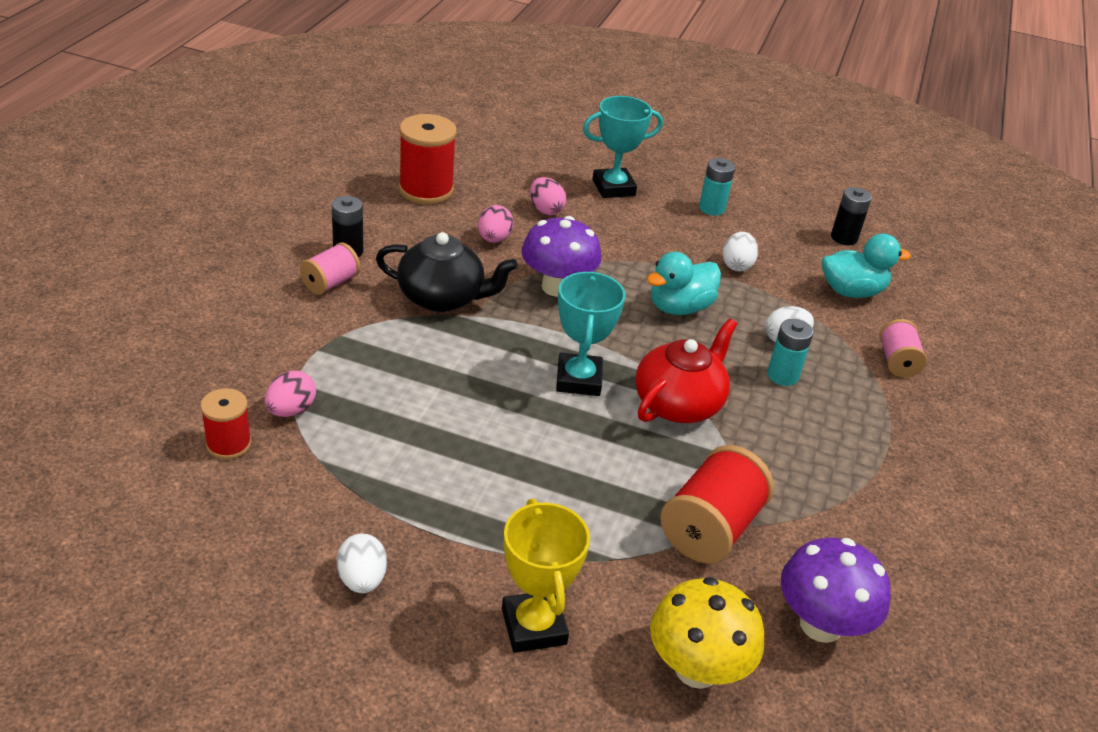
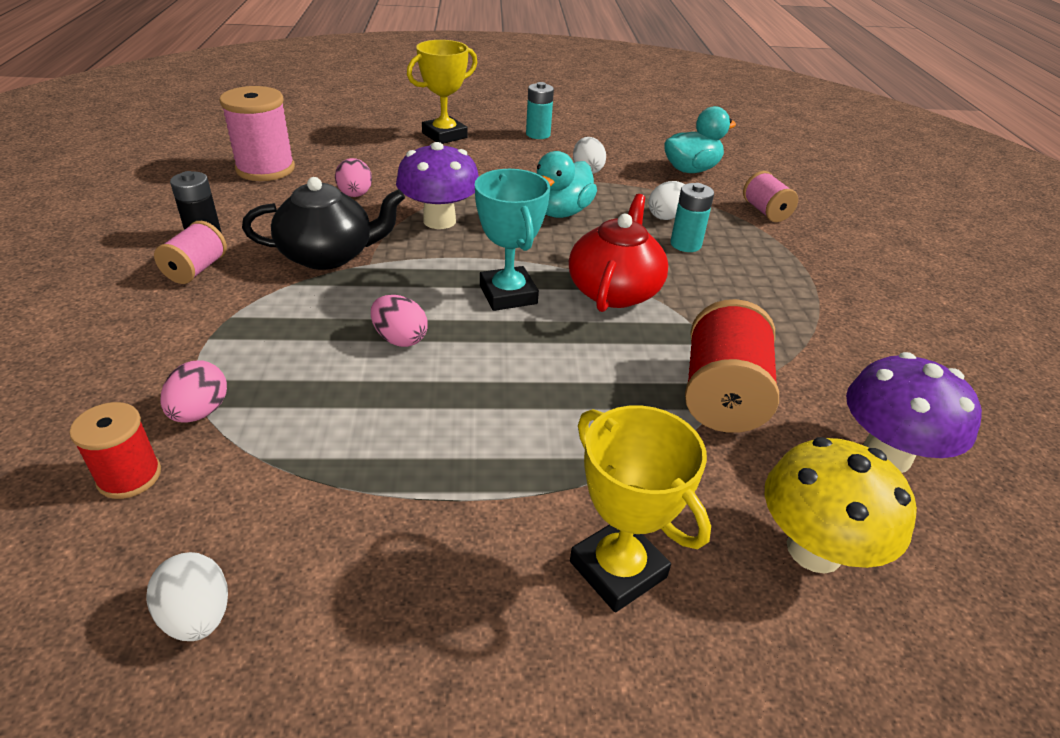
camera: 20 degrees left, 0 degrees up
(362, 579) = (381, 590): white egg -> white egg (198, 616)
(426, 190) = (265, 169): red spool -> pink spool
(545, 210) = (392, 163): pink egg -> pink egg (400, 339)
(613, 188) = (444, 135): turquoise trophy -> yellow trophy
(844, 238) = (656, 134): black battery -> none

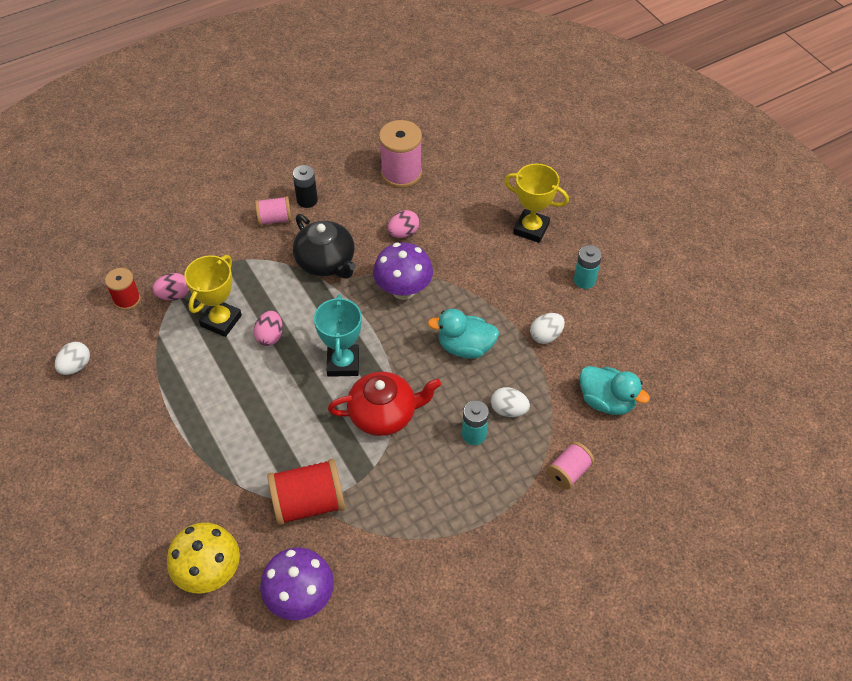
camera: 65 degrees right, 15 degrees up
(508, 294) = (343, 363): turquoise trophy -> turquoise trophy turned 45 degrees counterclockwise
(618, 569) = (160, 494): yellow trophy -> yellow trophy (221, 321)

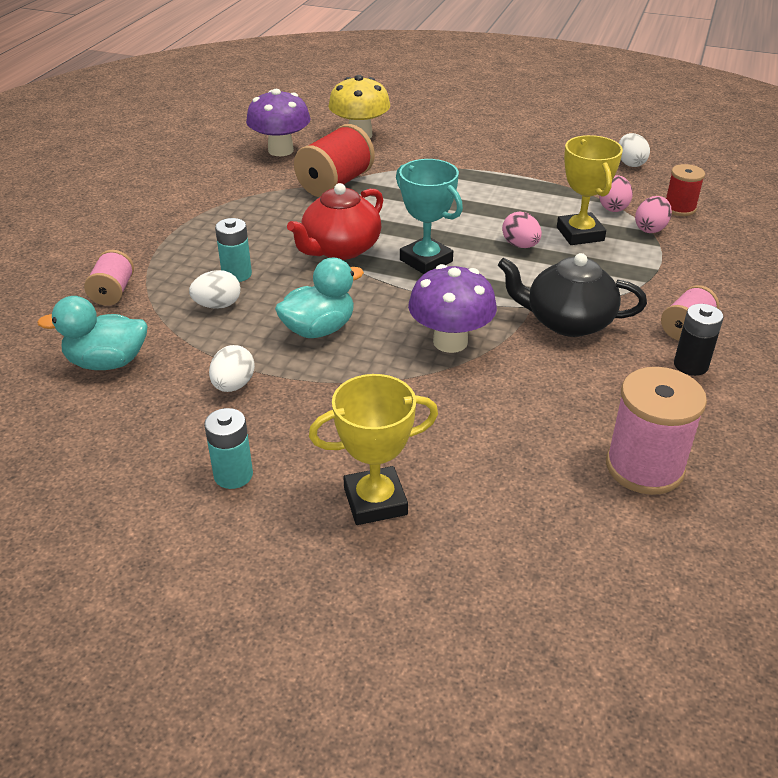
camera: 140 degrees right, 15 degrees down
(403, 233) = (532, 396): pink egg -> pink egg (613, 207)

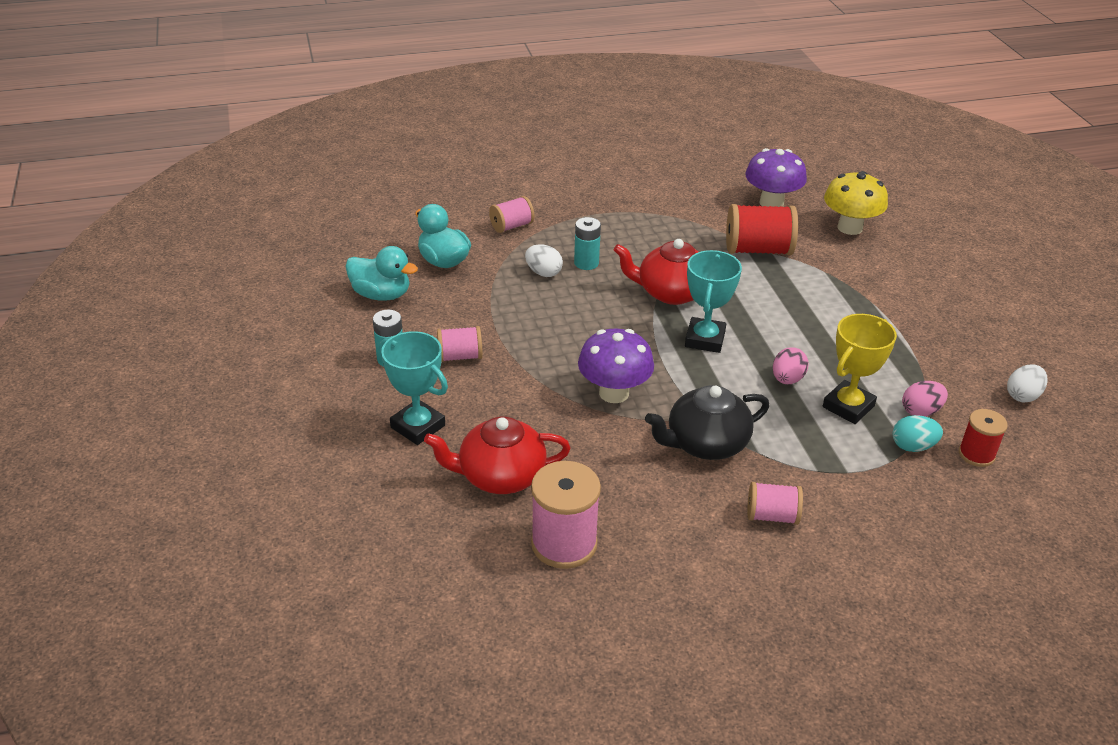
camera: 55 degrees right, 0 degrees up
(233, 385) = (470, 319): white egg -> none
(288, 419) = (460, 356): none -> pink spool
(319, 329) = (563, 327): turquoise duck -> turquoise duck (381, 295)
(375, 501) = (418, 426): yellow trophy -> turquoise trophy
(510, 470) = (500, 476): none -> red teapot
(567, 322) = (705, 444): black teapot -> black teapot turned 90 degrees counterclockwise
(650, 229) = (913, 446): pink egg -> turquoise egg
(690, 365) = (720, 534): black battery -> none

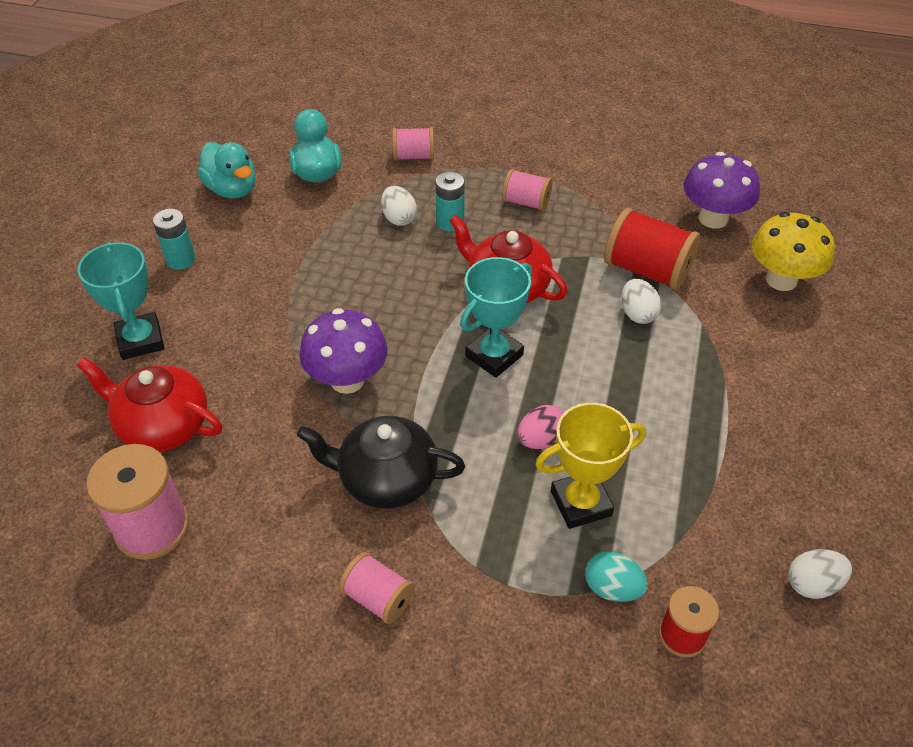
camera: 30 degrees right, 10 degrees up
(460, 356) = (242, 281): pink spool -> pink spool (526, 202)
(777, 279) = (637, 314): none -> white egg
(920, 411) = (662, 547): pink egg -> none

